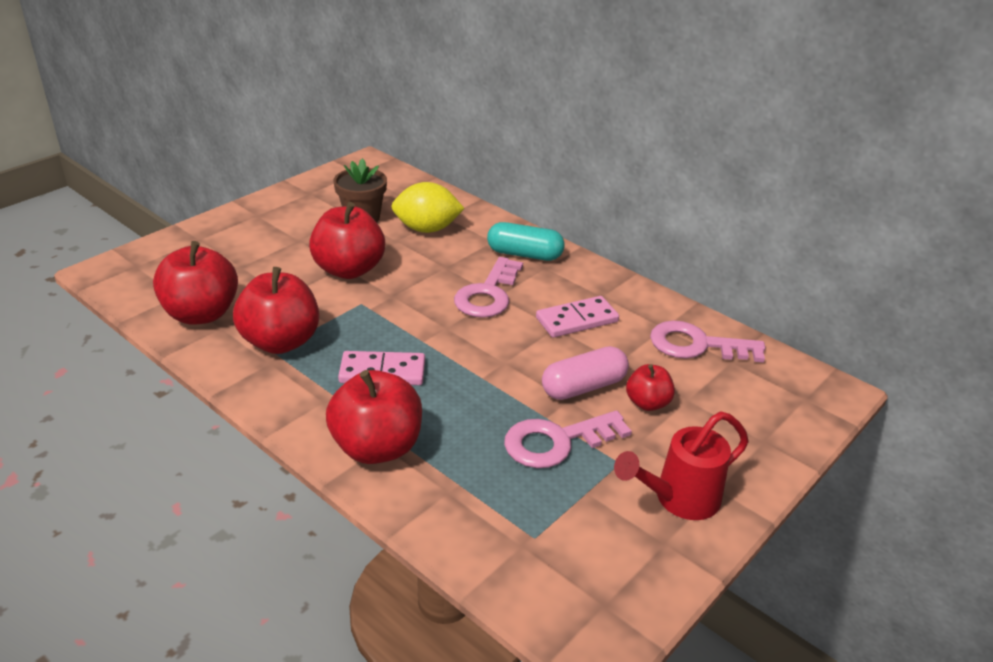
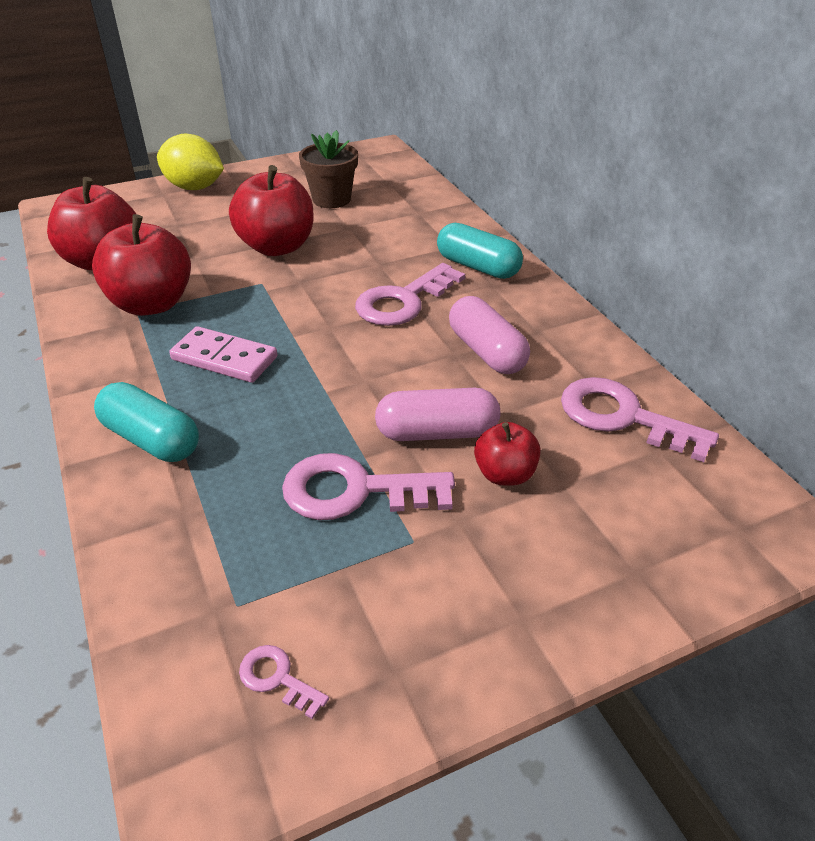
camera: 25 degrees right, 5 degrees up
(377, 447) = (151, 439): red apple -> turquoise capsule
(427, 229) = (389, 222): yellow lemon -> yellow lemon (194, 187)
(577, 320) = (486, 351): pink domino -> pink capsule
(596, 570) = (277, 678): none -> pink key
(678, 499) = (456, 616): red watering can -> none

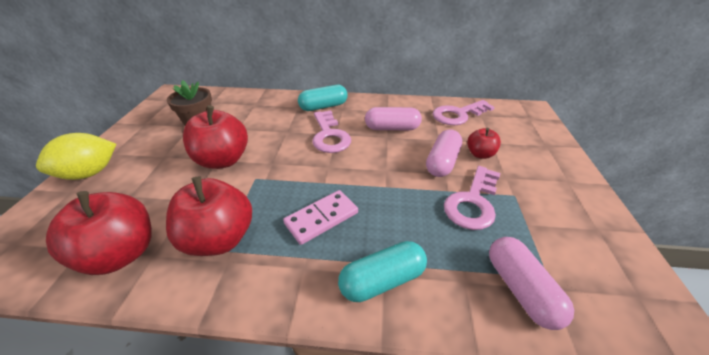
camera: 60 degrees left, 0 degrees up
(197, 574) = (520, 289): none -> pink capsule
(277, 678) = (602, 274): pink key -> none

